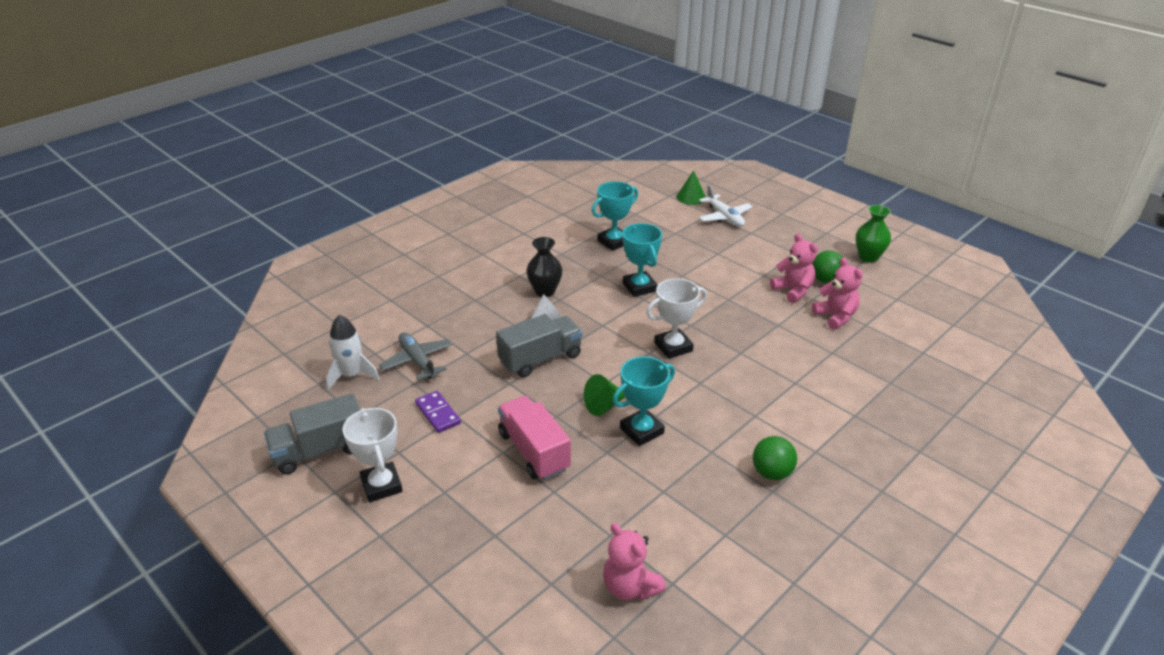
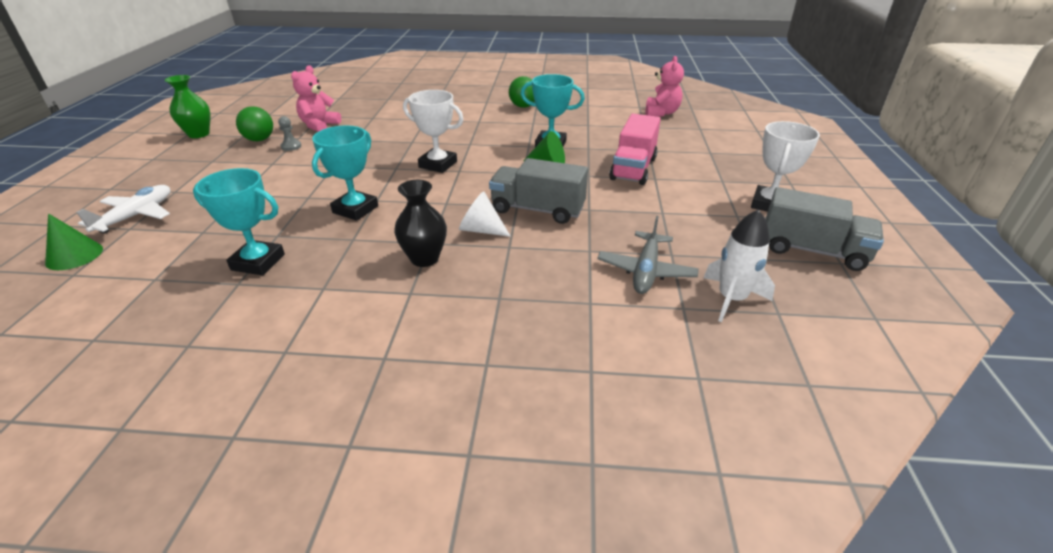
camera: 130 degrees left, 0 degrees up
(438, 413) = (676, 221): purple domino -> none
(793, 291) = (291, 146): pink teddy bear -> grey pawn

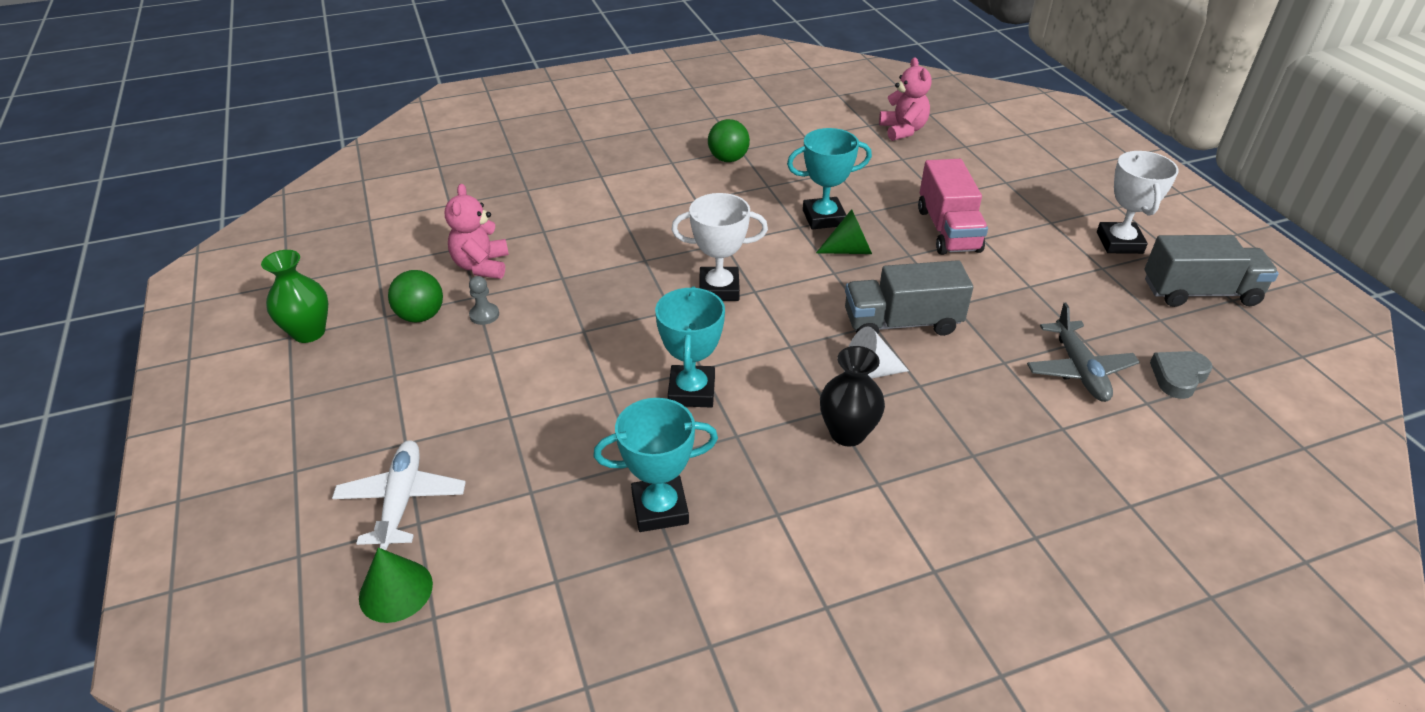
camera: 25 degrees left, 5 degrees up
(731, 299) = (1178, 377): white rocket -> grey heart

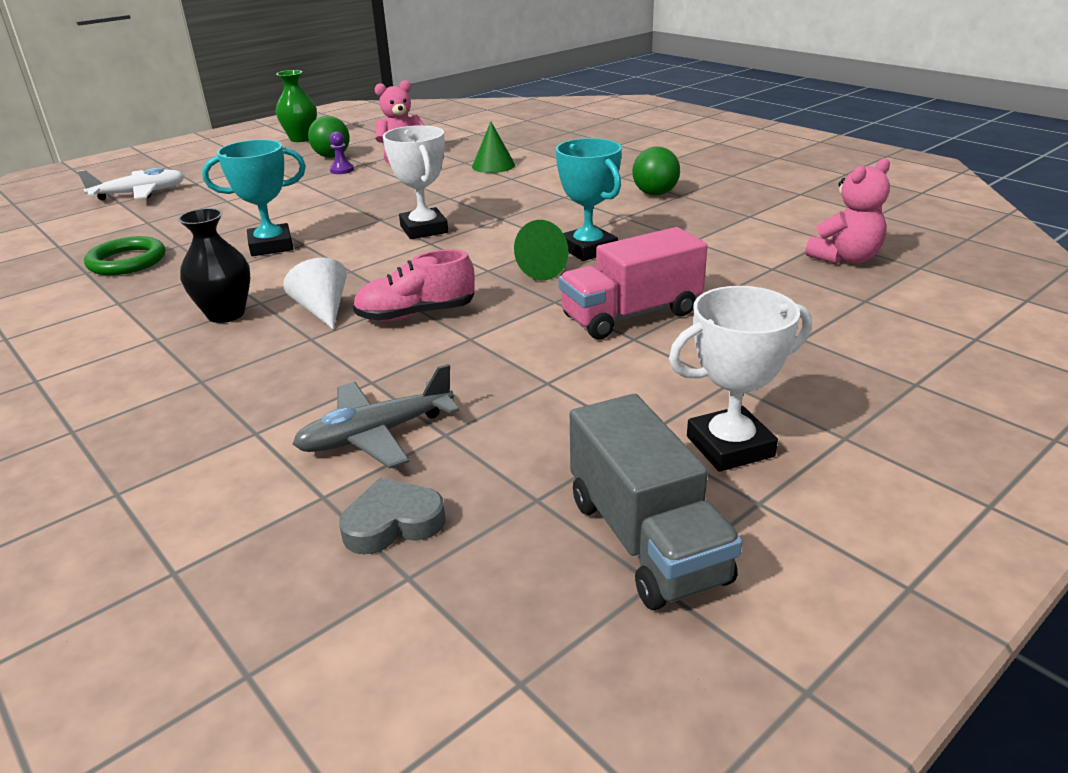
camera: 70 degrees right, 10 degrees down
(396, 590) = (59, 210): green cone -> green cone (493, 165)
(484, 315) = (342, 170): grey pawn -> purple pawn
(660, 508) = (127, 261): turquoise trophy -> green ring
(901, 323) = (416, 314): grey truck -> pink shoe
(1178, 377) = (393, 523): grey heart -> grey heart turned 45 degrees counterclockwise

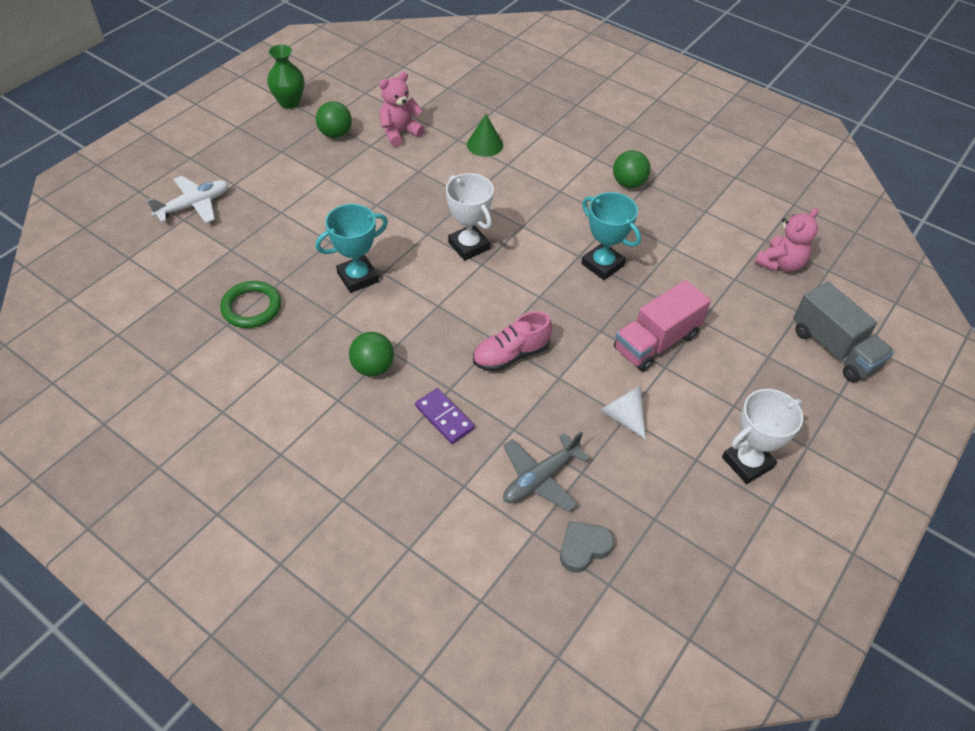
camera: 15 degrees left, 20 degrees up
(226, 314) = (373, 367): black vase -> green ball
(282, 363) = (444, 417): none -> purple domino
(323, 310) = (442, 356): white cone -> white cone (623, 416)
(342, 170) = (356, 157): purple pawn -> none
(536, 270) = (574, 294): green cone -> none
(646, 540) = (721, 540): grey truck -> grey truck (834, 348)

